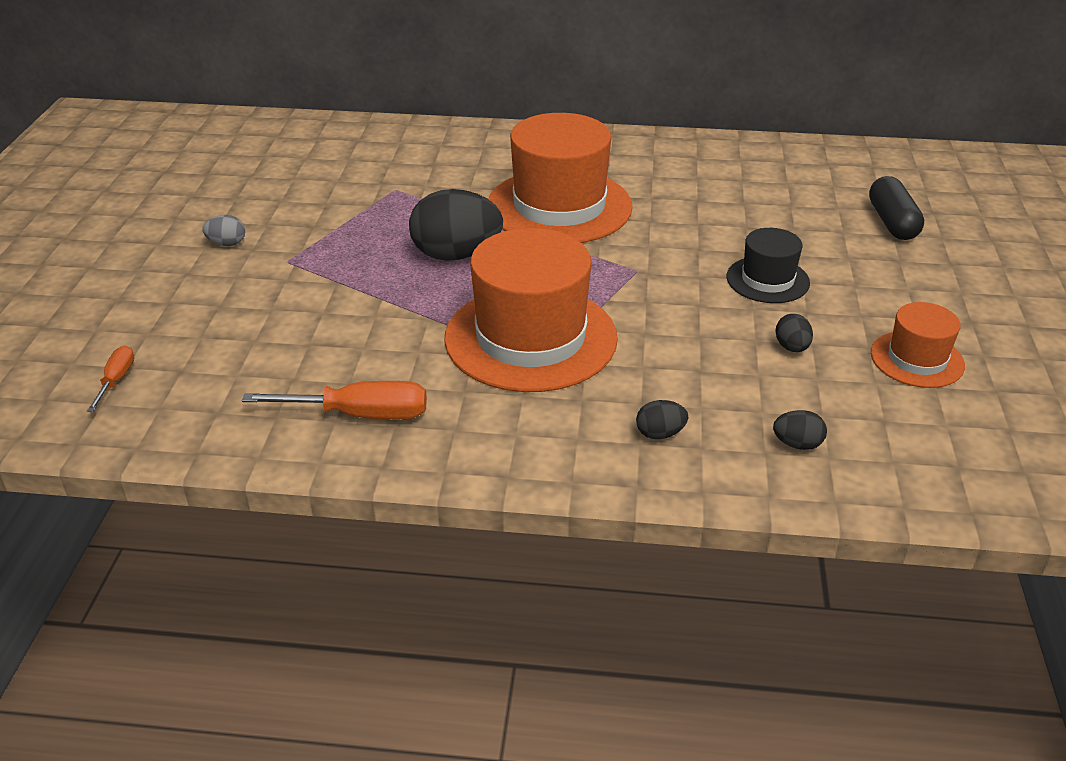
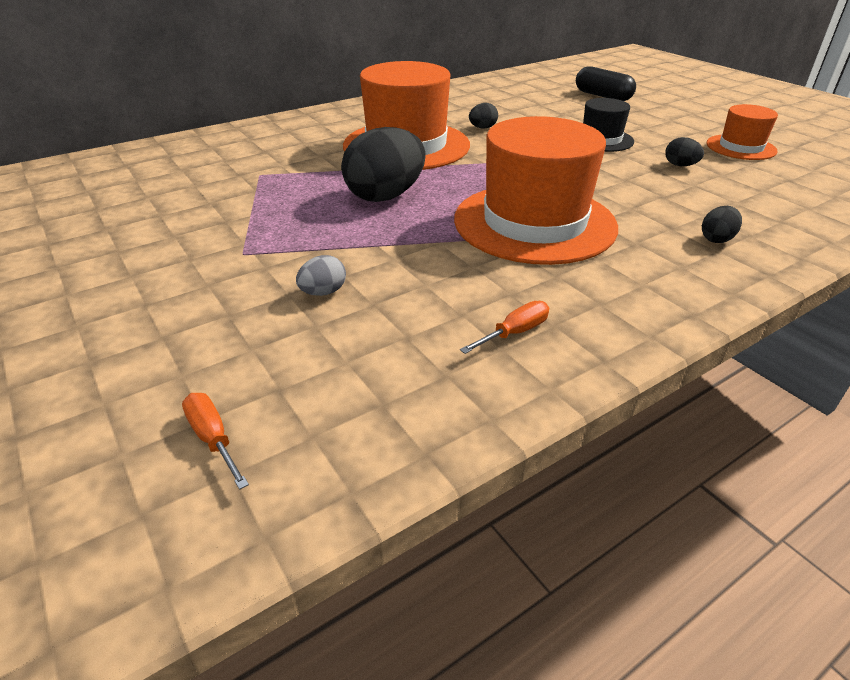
camera: 40 degrees left, 0 degrees up
(227, 244) = (154, 264): grey egg -> grey egg (323, 292)
(360, 415) = (514, 333): orange screwdriver -> orange screwdriver, size x0.55
(797, 444) = (784, 209): black egg -> black egg (482, 128)

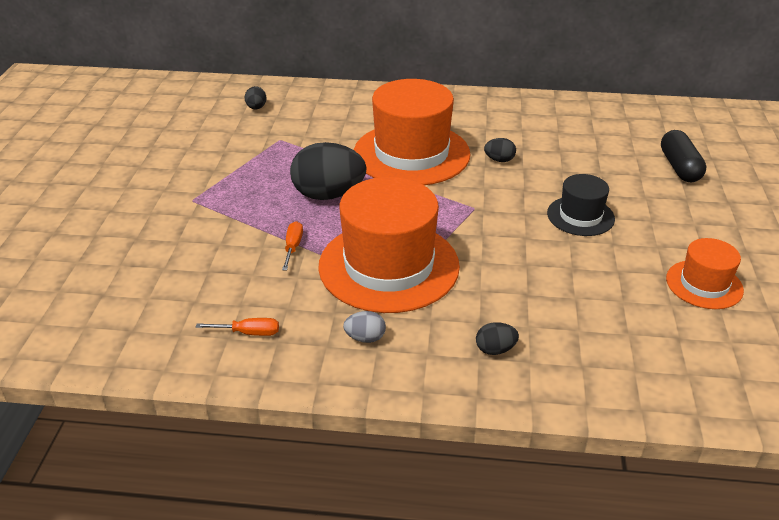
camera: 40 degrees right, 0 degrees up
(213, 438) = (50, 302): orange screwdriver -> orange screwdriver (293, 247)
(323, 292) = (194, 249): grey egg -> grey egg (365, 338)
(680, 165) = (601, 274): black egg -> black egg (256, 108)

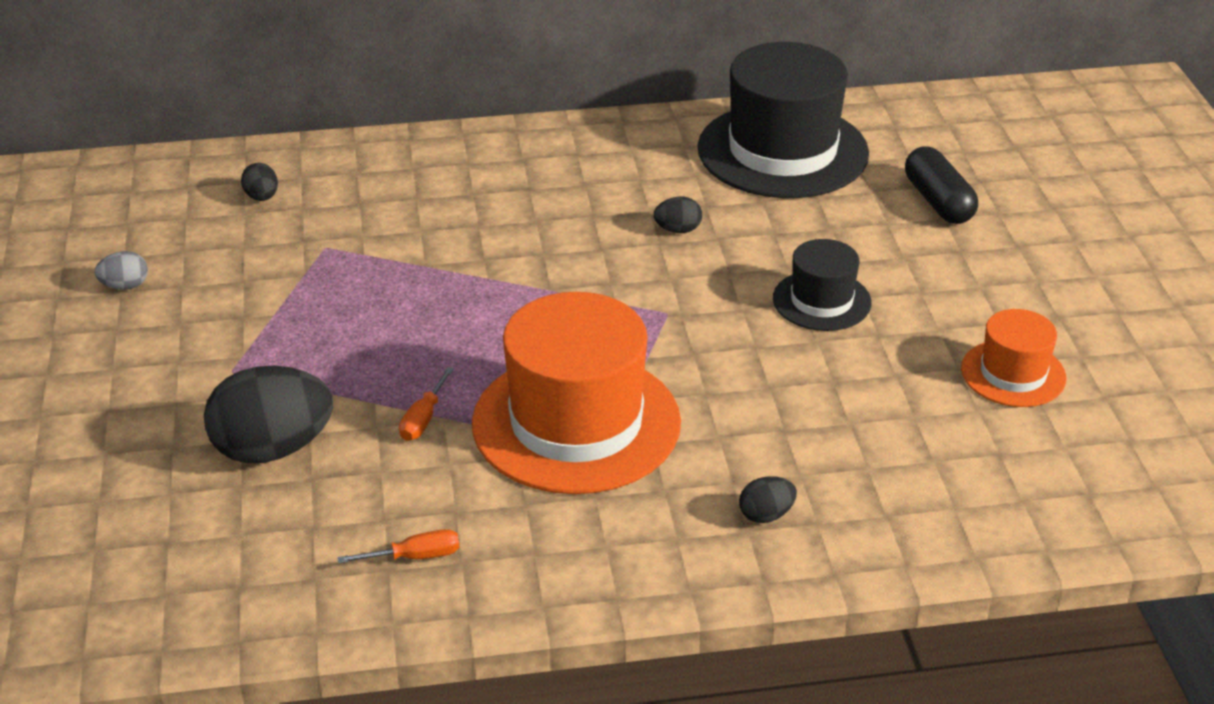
camera: 15 degrees left, 0 degrees up
(293, 247) = (423, 419): orange screwdriver -> orange screwdriver turned 150 degrees counterclockwise
(328, 195) = (442, 327): black egg -> black egg (273, 449)
(365, 338) = (583, 533): grey egg -> grey egg (125, 286)
(411, 154) = (542, 240): orange hat -> none
(583, 124) = (782, 151): none -> black hat

